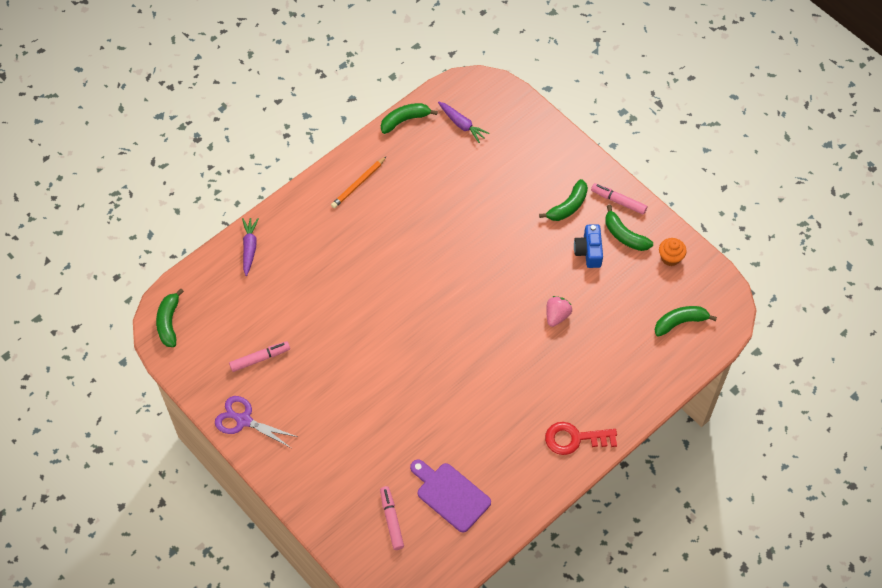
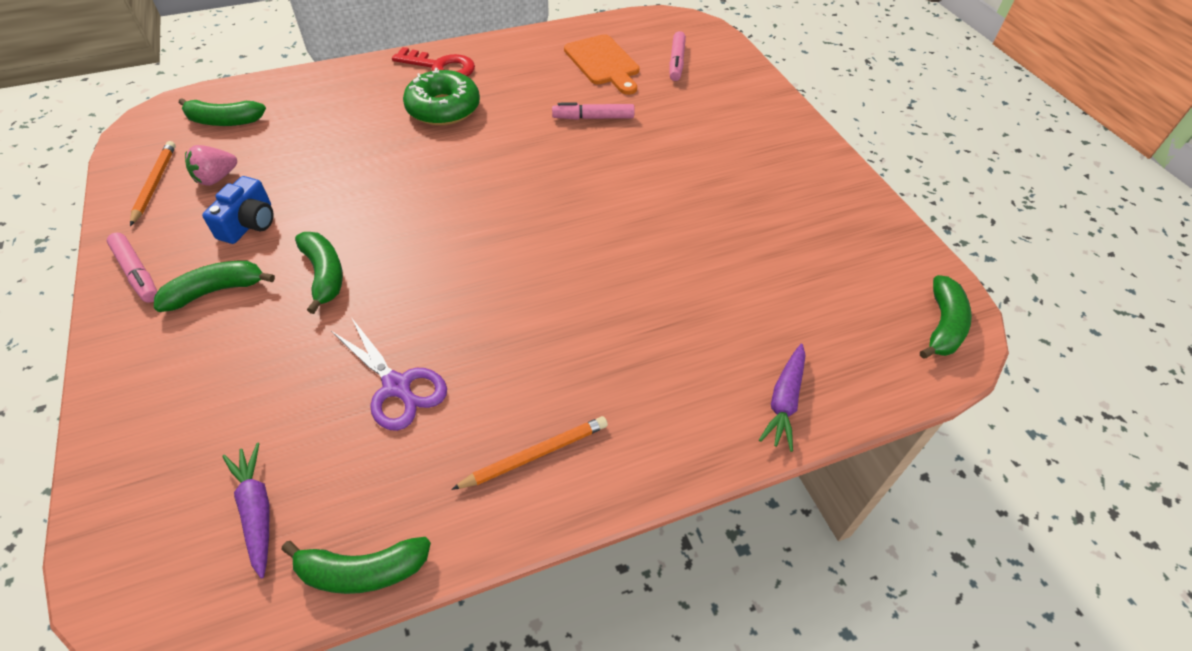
camera: 160 degrees left, 10 degrees down
(243, 420) = (832, 180): purple scissors -> purple scissors (397, 387)
(260, 358) = (796, 237): pink marker -> pink marker (593, 118)
(450, 495) = (603, 63): purple cutting board -> orange cutting board
(542, 392) = (443, 108): none -> green donut
(557, 316) = (361, 168): pink strawberry -> pink strawberry (216, 178)
(624, 235) = (181, 227): green banana -> green banana (324, 275)
(670, 258) = (155, 184): orange cupcake -> orange pencil

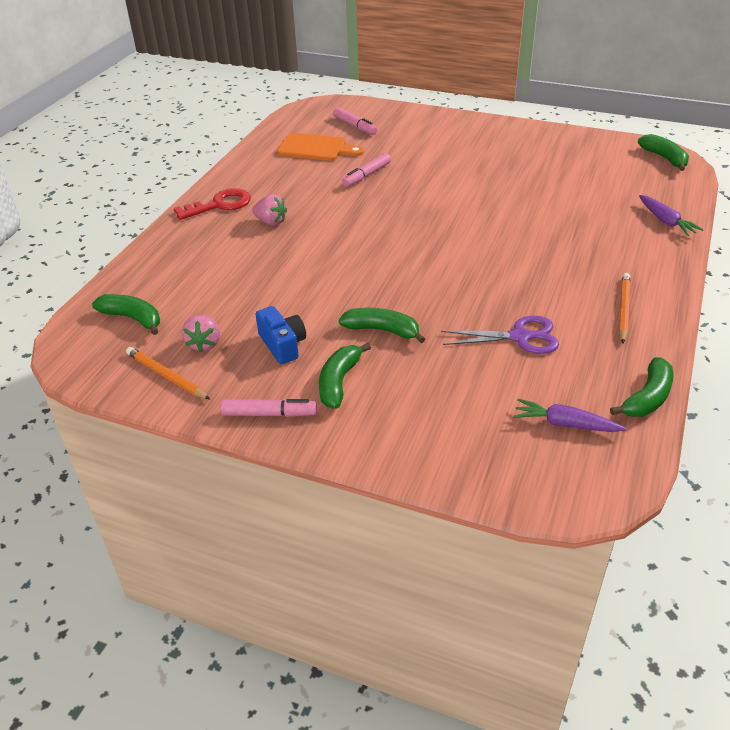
camera: 45 degrees left, 10 degrees down
(224, 121) = (133, 318): green banana -> green banana turned 105 degrees counterclockwise
(443, 108) = (271, 222): green donut -> pink strawberry

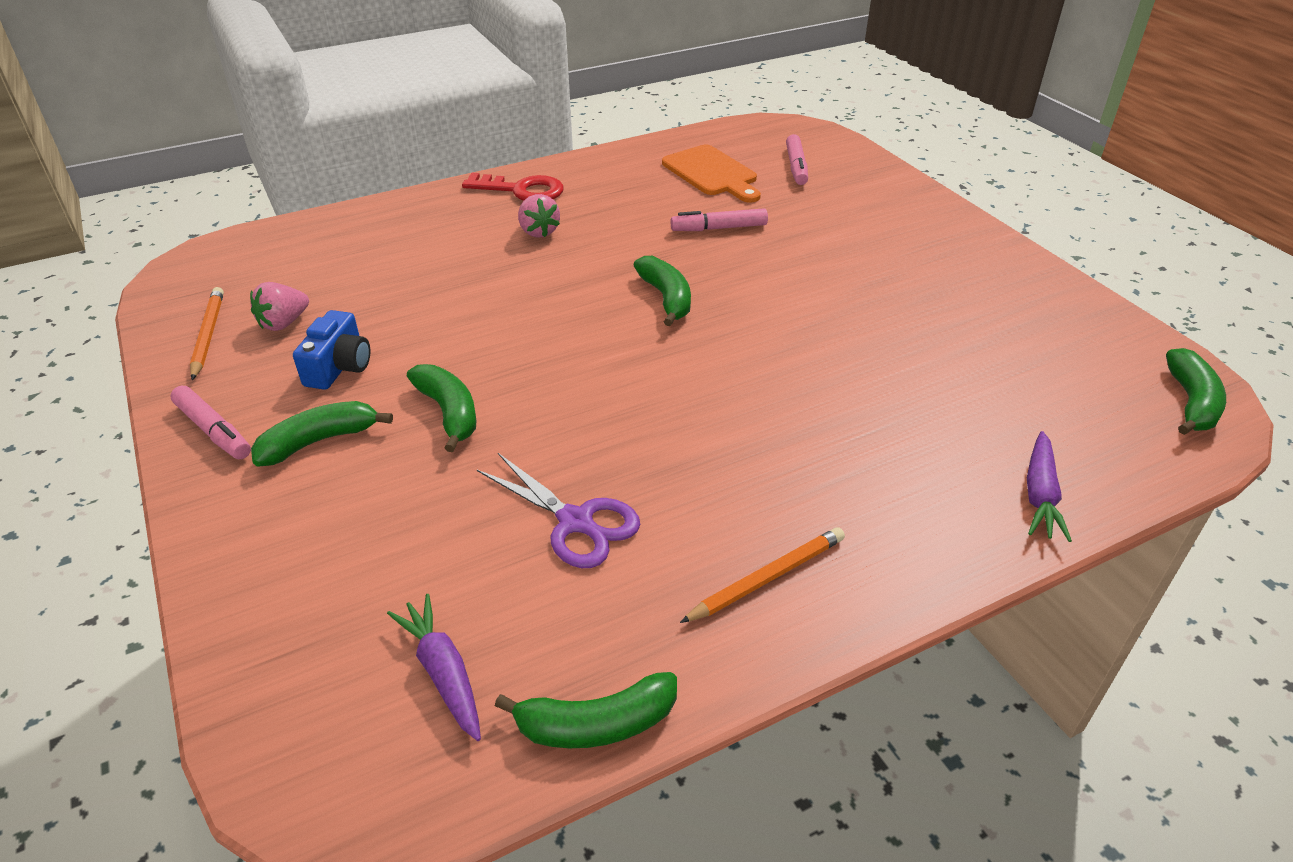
camera: 40 degrees right, 0 degrees up
(133, 318) = (275, 263): green banana -> green banana (666, 298)

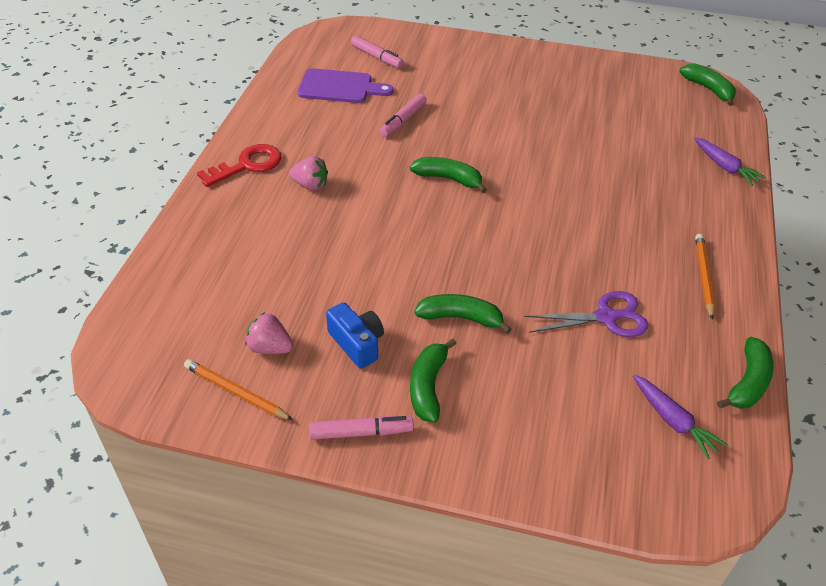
camera: 50 degrees left, 5 degrees up
(284, 323) = (270, 348): pink strawberry -> pink strawberry turned 120 degrees clockwise
(443, 673) = (673, 421): purple carrot -> purple carrot turned 135 degrees counterclockwise
(712, 173) = (339, 87): orange cutting board -> purple cutting board

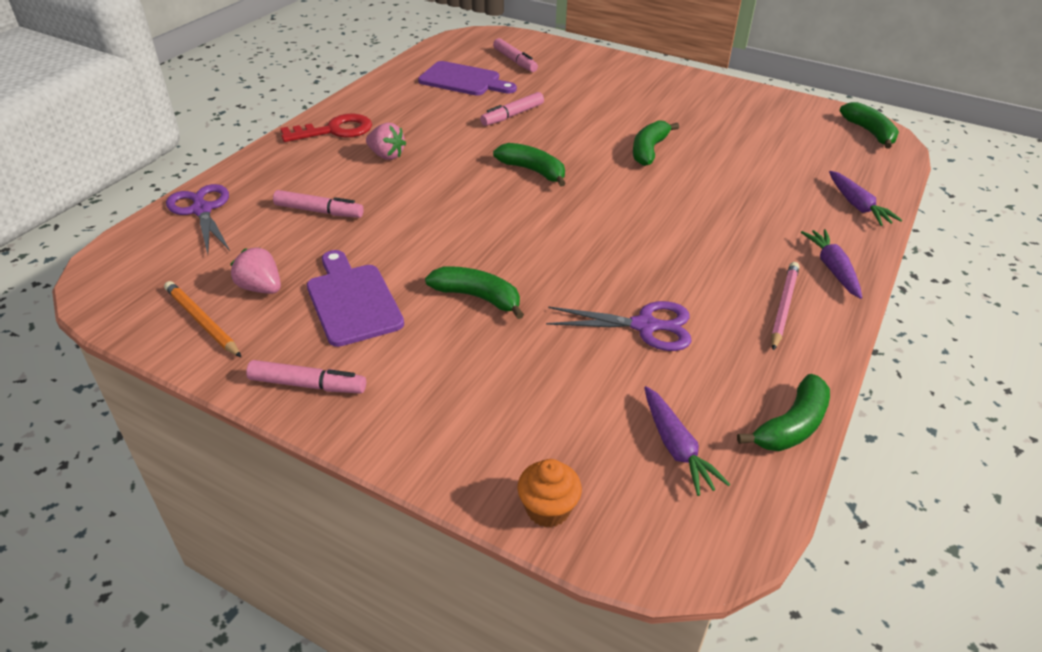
camera: 15 degrees right, 5 degrees down
(169, 276) = (202, 210): none -> purple scissors
(280, 257) = (319, 211): none -> pink marker
(357, 343) = (352, 301): blue camera -> purple cutting board
(428, 386) = (405, 355): green banana -> green banana (649, 150)
(601, 496) = (548, 509): none -> orange cupcake
(703, 276) = (783, 307): orange pencil -> pink pencil
(727, 233) = (832, 269): none -> purple carrot

